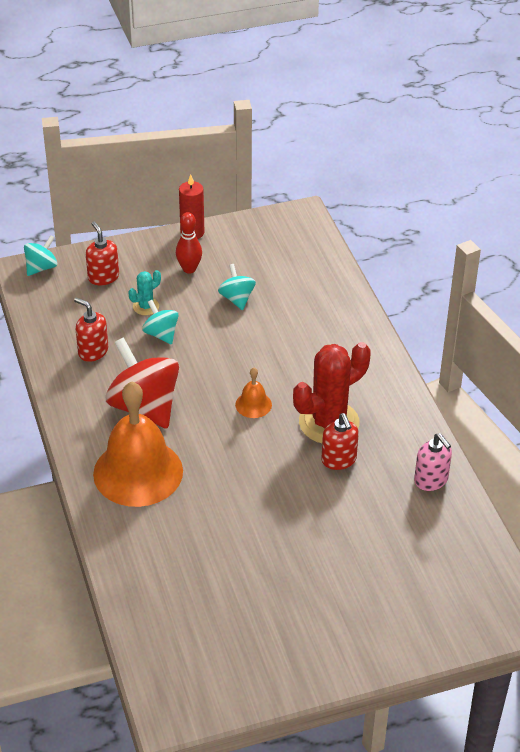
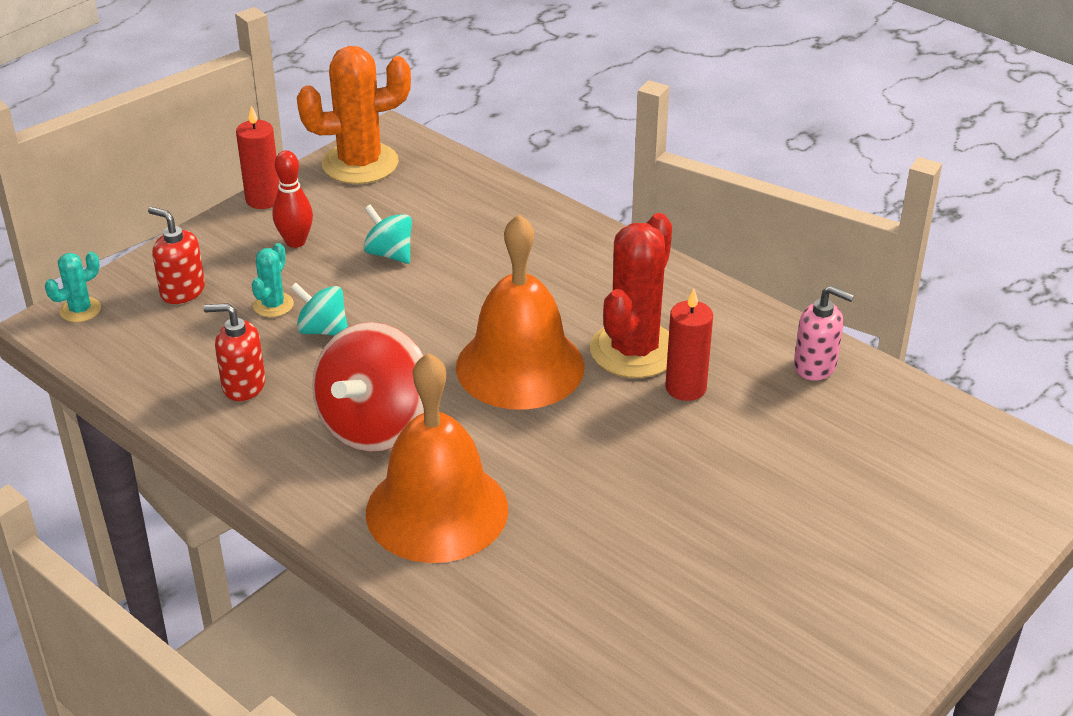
camera: 30 degrees left, 5 degrees down
(41, 267) = (80, 310): turquoise spinning top -> turquoise cactus
(144, 407) = (375, 426): red spinning top -> red spinning top turned 90 degrees counterclockwise
(253, 404) = (520, 366): orange bell -> orange bell, size x2.34
(267, 228) = (360, 164): none -> orange cactus
(339, 460) = (685, 388): red soap dispenser -> red candle

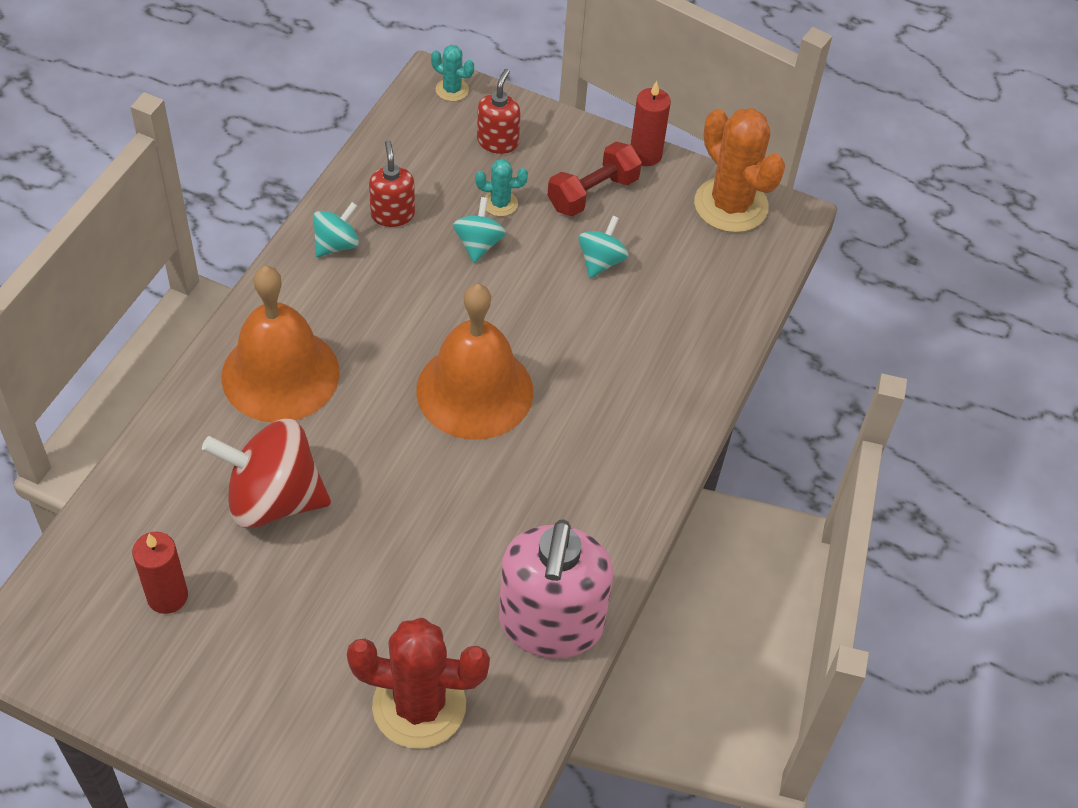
camera: 70 degrees right, 15 degrees up
(264, 436) = (336, 244): none -> turquoise spinning top
(295, 242) = (593, 193): red bowling pin -> red dumbbell
(375, 426) = (369, 310): red spinning top -> red spinning top (273, 499)
(634, 350) = (525, 471): red cactus -> red cactus (419, 705)
(685, 388) = (484, 521): red candle -> red candle (167, 596)
(815, 366) = (550, 624): pink soap dispenser -> pink soap dispenser, size x2.01

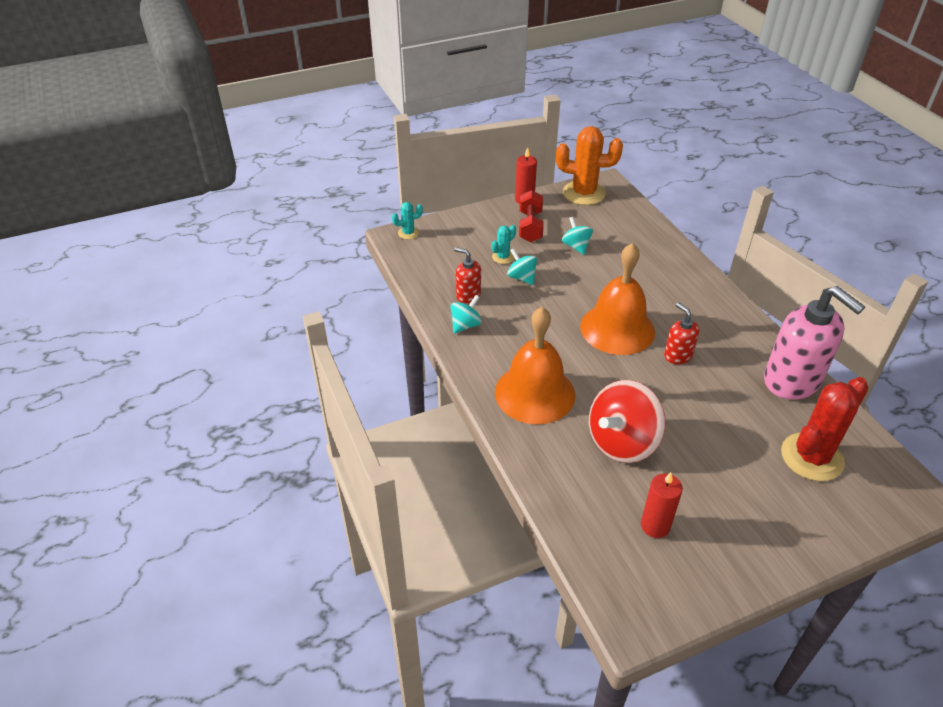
camera: 45 degrees left, 10 degrees down
(336, 244) = (465, 325): turquoise spinning top -> turquoise spinning top turned 45 degrees clockwise
(498, 142) = (461, 237): red soap dispenser -> red soap dispenser (677, 355)

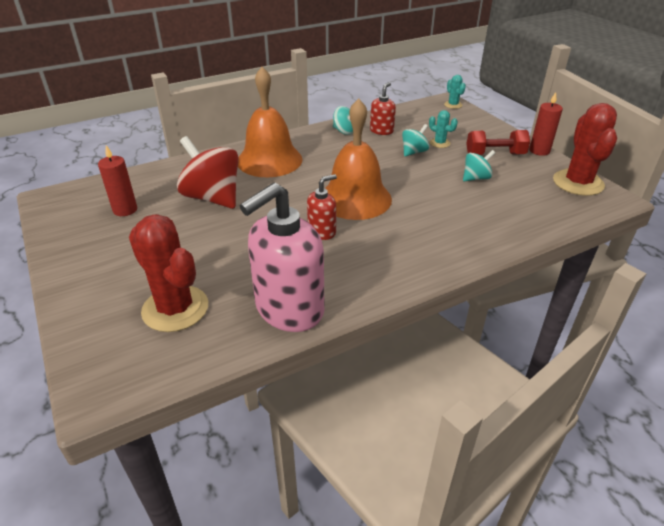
camera: 85 degrees right, 5 degrees down
(584, 193) = (578, 183): orange cactus -> red cactus

